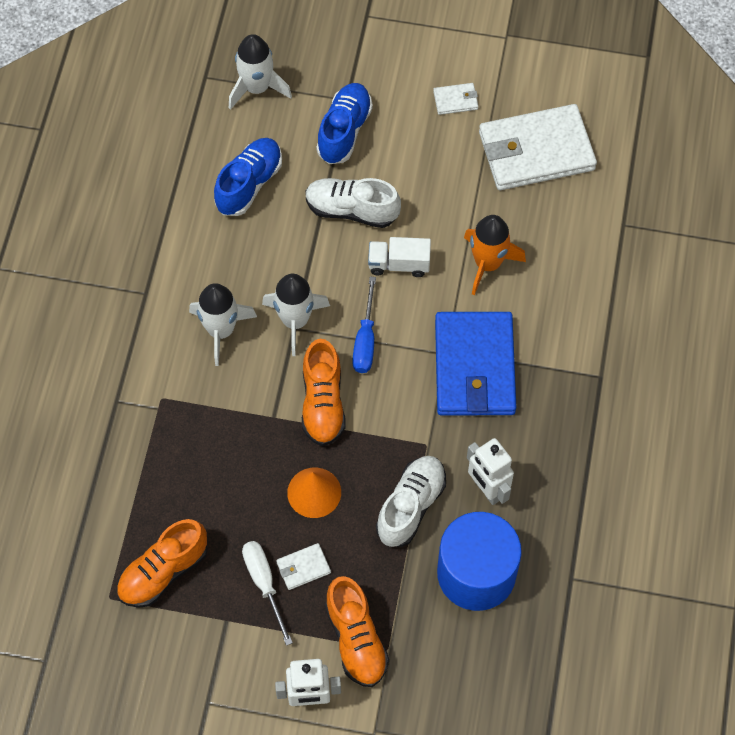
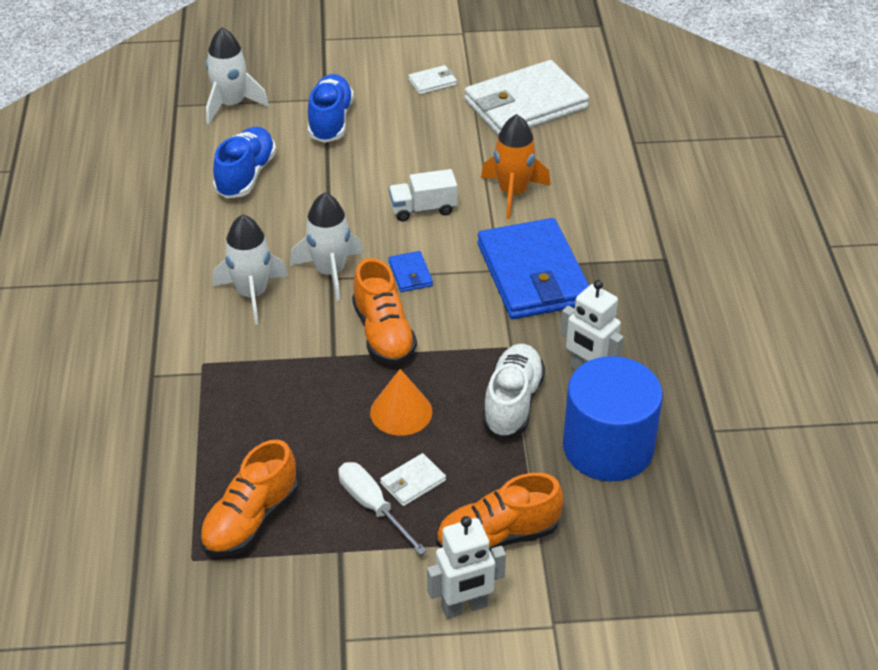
camera: 15 degrees left, 20 degrees down
(351, 210) = (359, 177): white shoe -> none
(356, 639) = (497, 537): orange shoe -> orange shoe turned 105 degrees clockwise
(365, 340) = (410, 274): blue screwdriver -> blue wallet

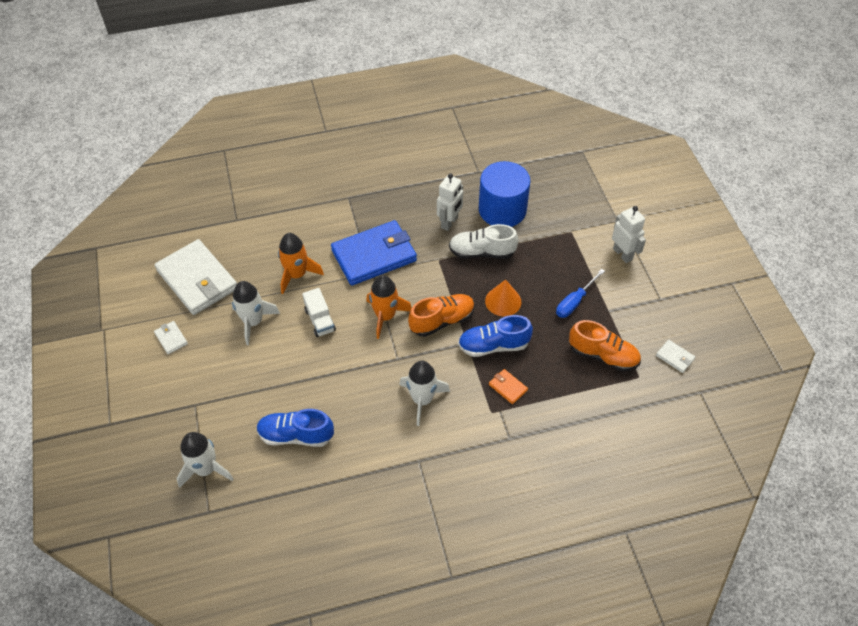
camera: 100 degrees left, 10 degrees up
(236, 388) = (507, 387): none -> orange wallet
(330, 121) = (224, 395): blue shoe -> blue shoe (493, 345)
(330, 272) = (392, 360): white rocket -> white rocket (253, 322)
(373, 506) = (574, 302): white screwdriver -> blue screwdriver
(410, 274) = (385, 316): blue wallet -> orange rocket
(413, 482) = (552, 287): white wallet -> white wallet (675, 357)
(497, 537) = (575, 247): orange shoe -> none

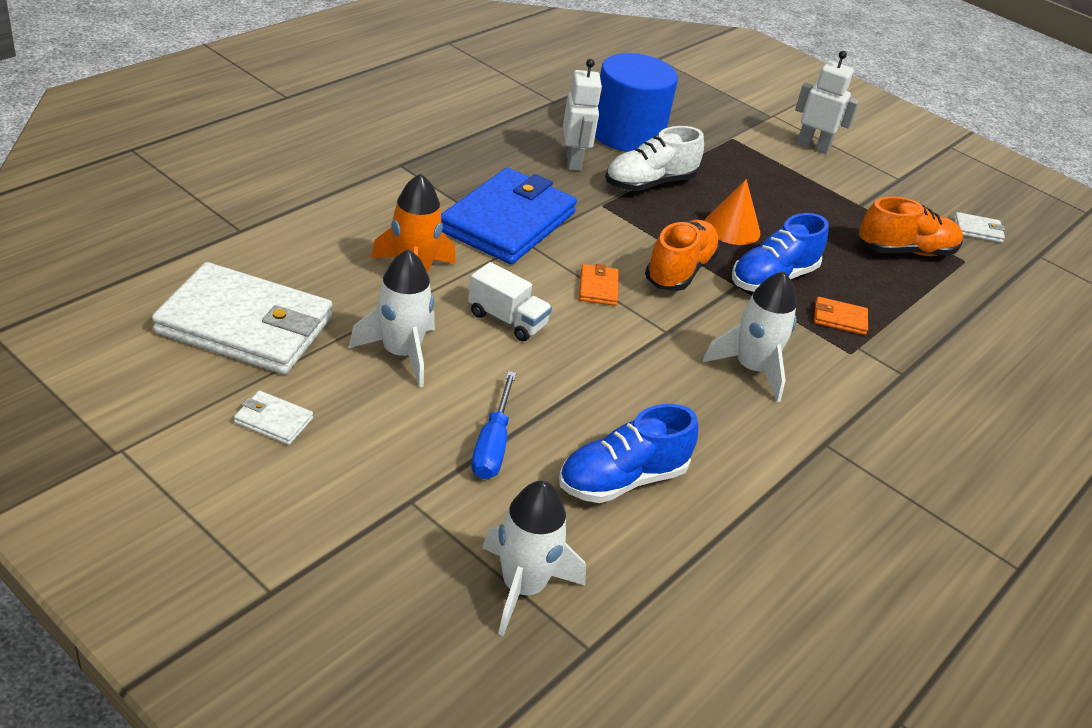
camera: 40 degrees left, 15 degrees down
(385, 316) = (598, 287): orange rocket -> orange wallet
(574, 302) = (814, 206): blue screwdriver -> blue screwdriver (493, 444)

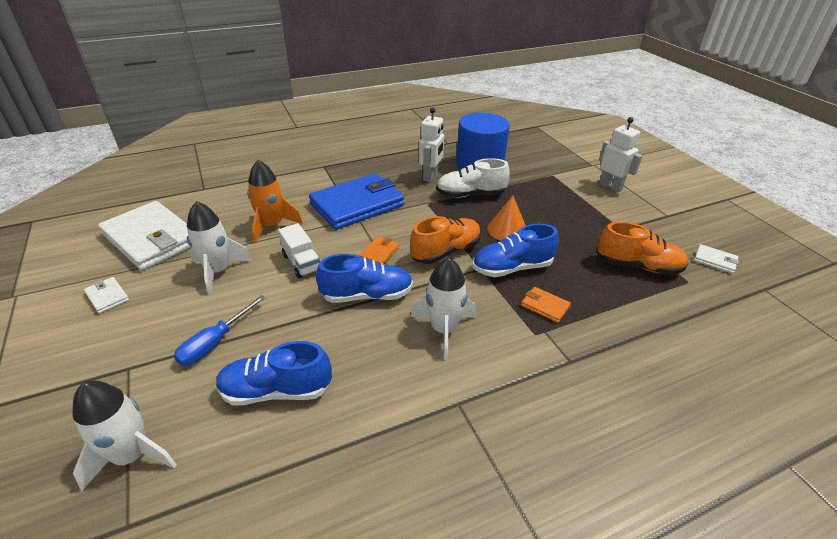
camera: 30 degrees right, 0 degrees up
(630, 346) = (367, 295): none -> blue shoe

